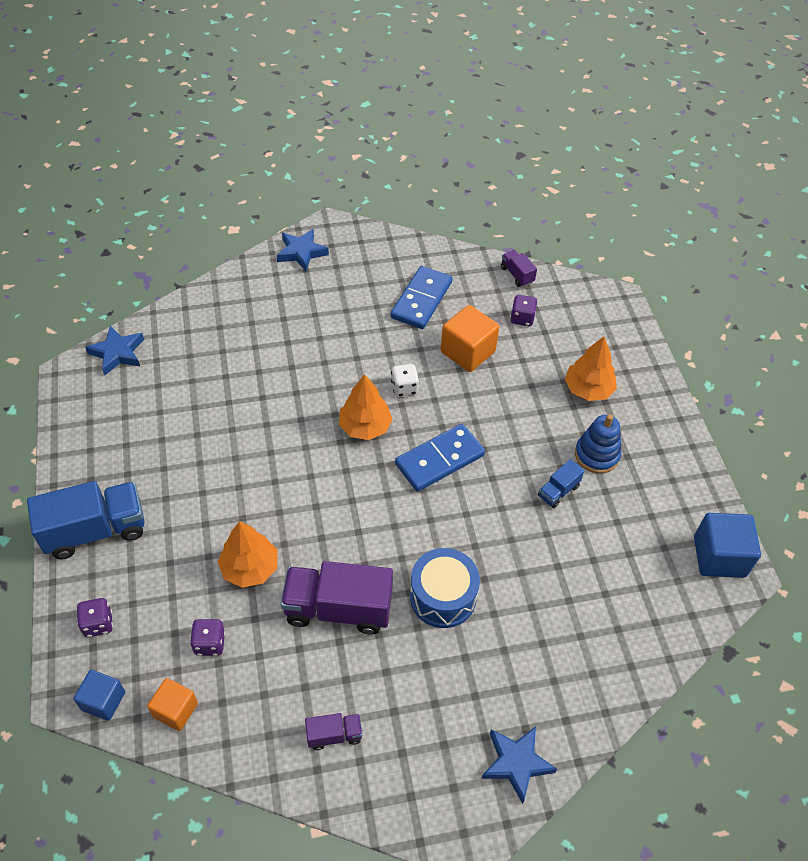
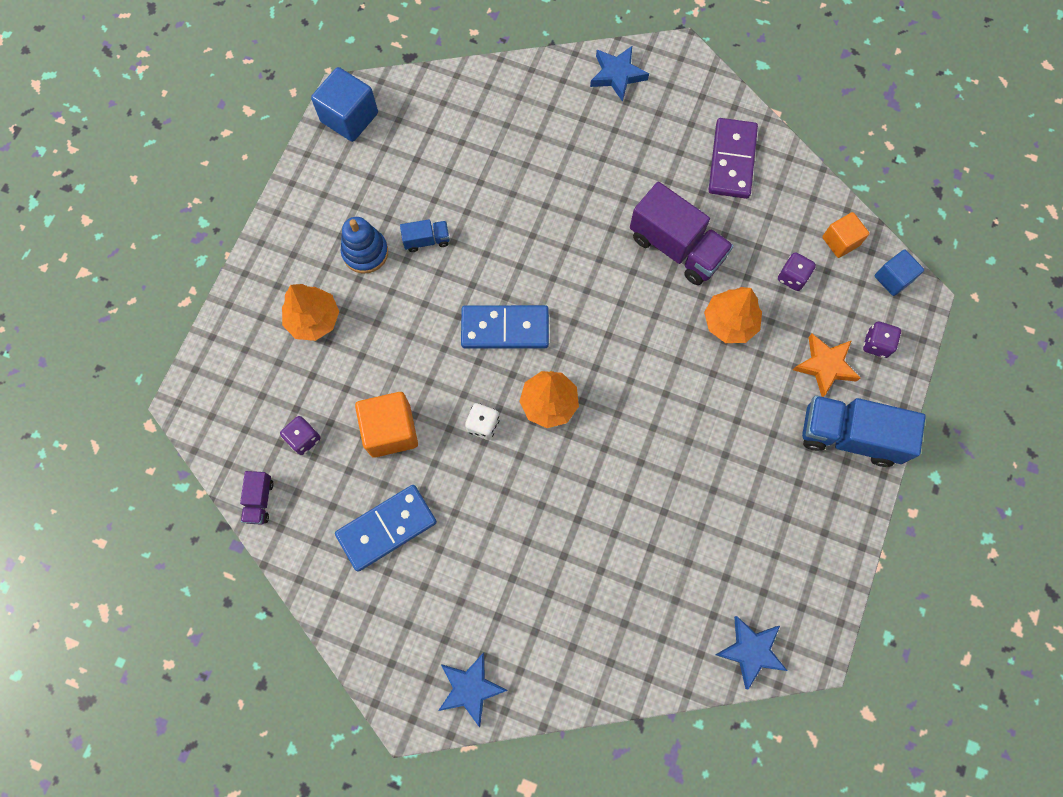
camera: 145 degrees left, 20 degrees up
(141, 578) = (825, 365): none -> orange star
(334, 735) = (732, 160): purple truck -> purple domino
(443, 597) = (588, 210): blue drum -> none

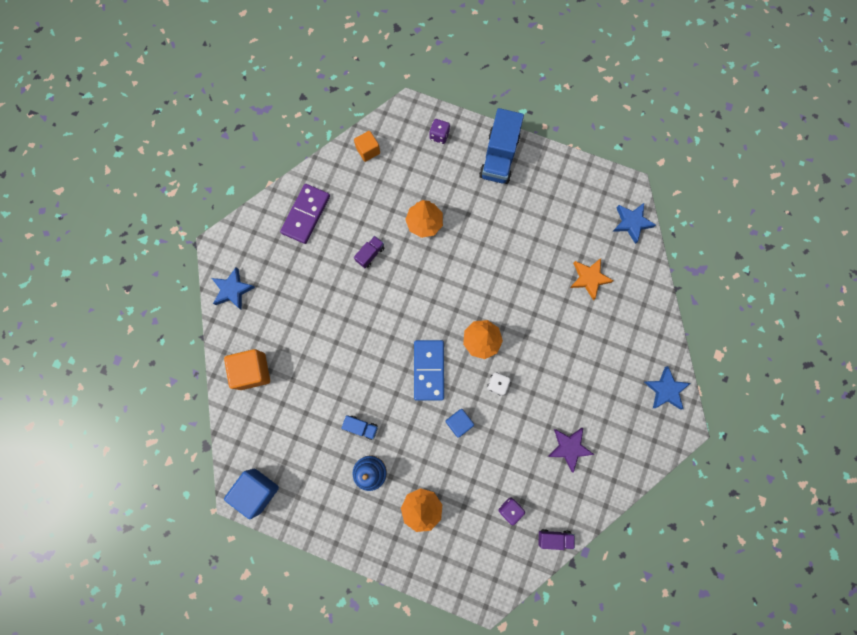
camera: 90 degrees left, 5 degrees up
(386, 528) = (569, 447): blue domino -> purple star
(390, 430) = (502, 447): orange cube -> orange cube (252, 371)
(426, 240) = (361, 427): blue truck -> blue truck turned 120 degrees clockwise
(676, 247) = (370, 254): purple truck -> purple truck, size x0.48
(732, 160) = (306, 214): purple domino -> purple domino turned 75 degrees counterclockwise
(792, 277) = (393, 182): purple dice -> none
(825, 365) = (453, 167): orange star -> orange star (589, 278)
(893, 278) = (394, 121): blue cube -> blue cube (459, 423)

